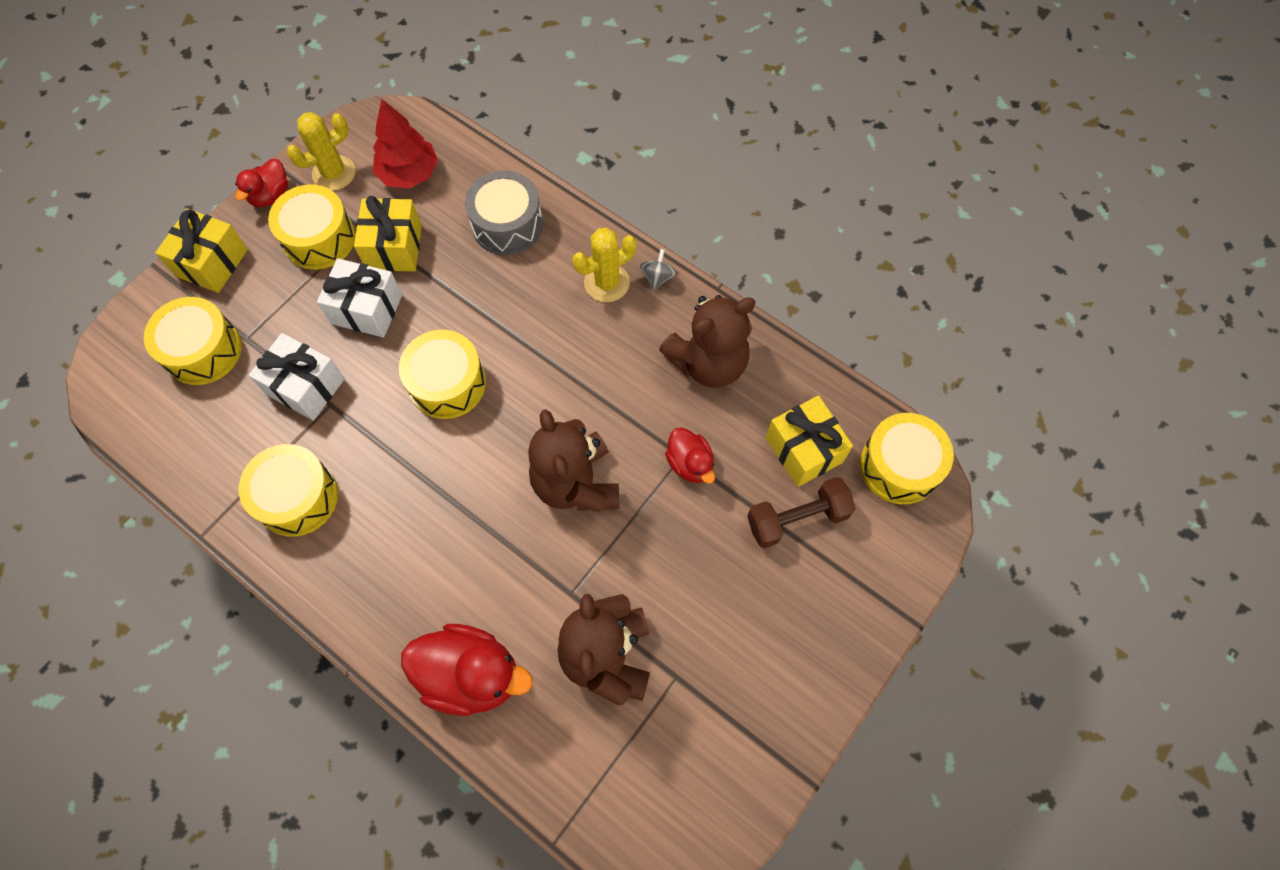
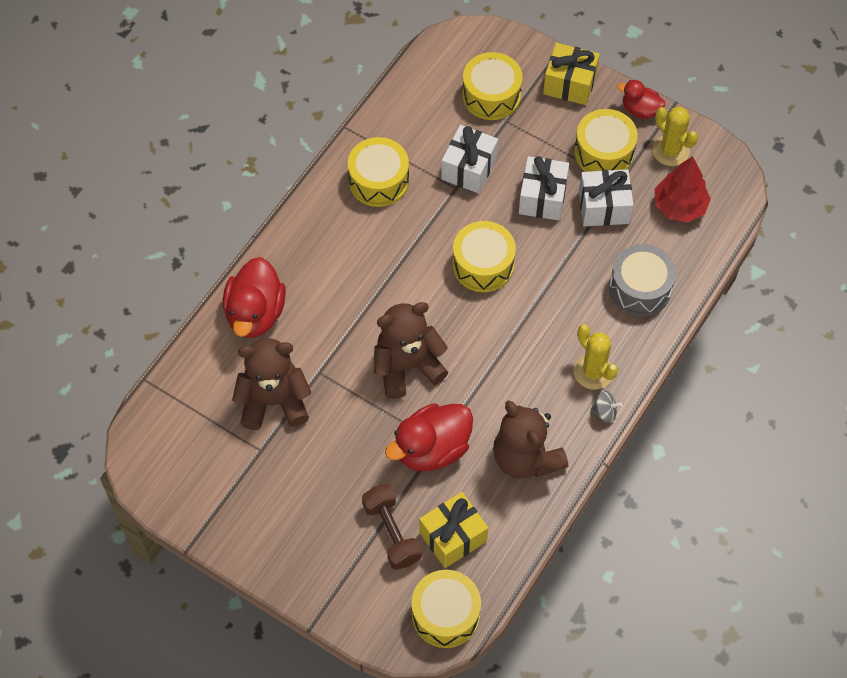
camera: 85 degrees right, 5 degrees down
(394, 247) = (604, 207): yellow gift -> white gift
(690, 463) = (432, 449): red duck -> red duck, size x1.76

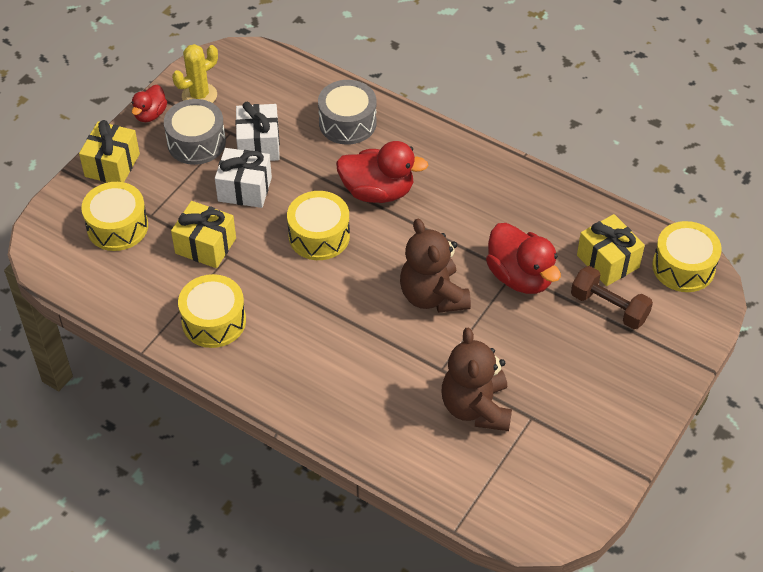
camera: 90 degrees left, 10 degrees down
(255, 313) = (373, 428): red duck -> red duck (378, 191)
(391, 533) = (609, 307): brown dumbbell -> brown dumbbell turned 60 degrees clockwise
(469, 169) = (205, 246): white gift -> yellow gift
(526, 458) = (524, 207): brown teddy bear -> none
(593, 372) = (434, 158): yellow cactus -> none
(604, 152) = (196, 142): yellow drum -> grey drum
(605, 412) = (474, 152): grey spinning top -> none
(679, 206) = (261, 92): red tree -> none

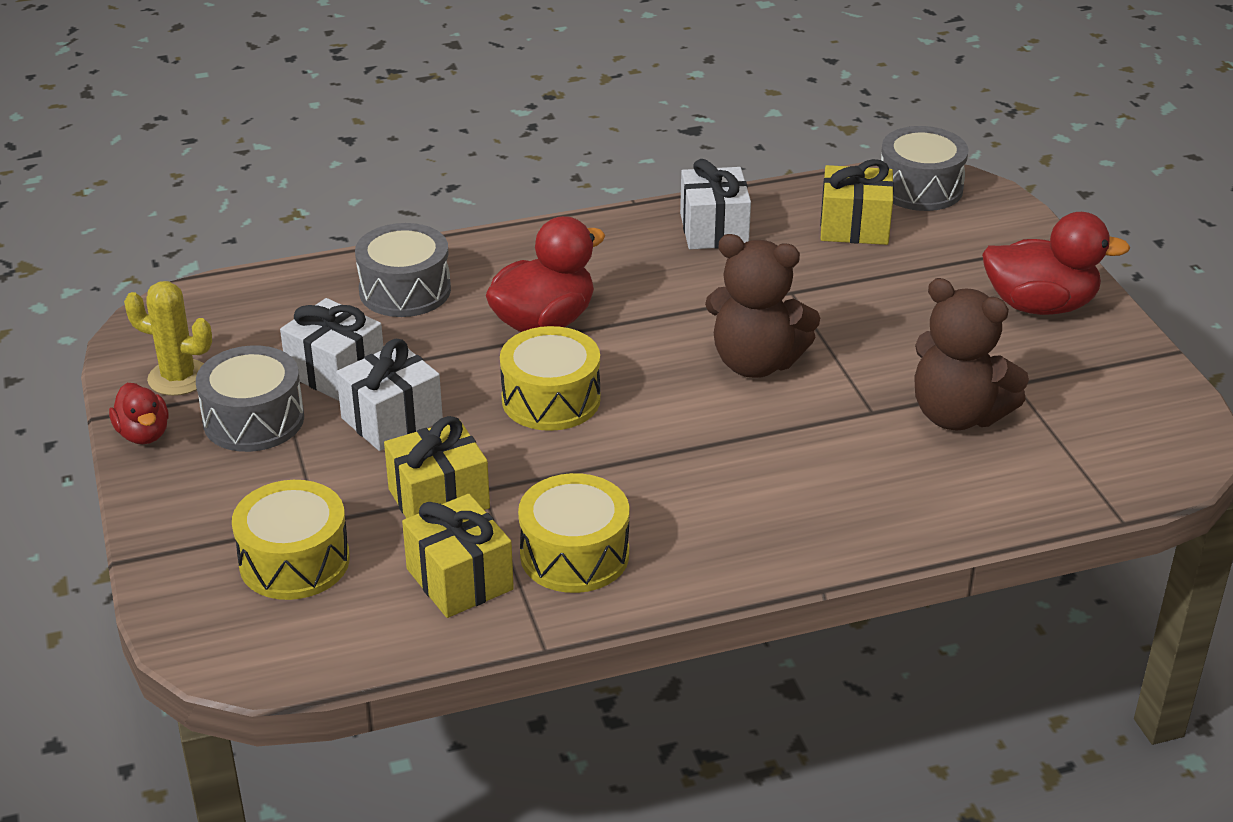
camera: 50 degrees left, 15 degrees down
(112, 165) = (179, 512): yellow gift -> yellow gift (460, 579)
(199, 95) = (178, 378): yellow cactus -> yellow cactus turned 75 degrees counterclockwise
(520, 276) = (804, 291): red duck -> red duck (1040, 305)
(535, 204) = (713, 230): none -> white gift
(609, 307) = (919, 257): brown dumbbell -> none
(683, 267) = (920, 188): yellow drum -> grey drum

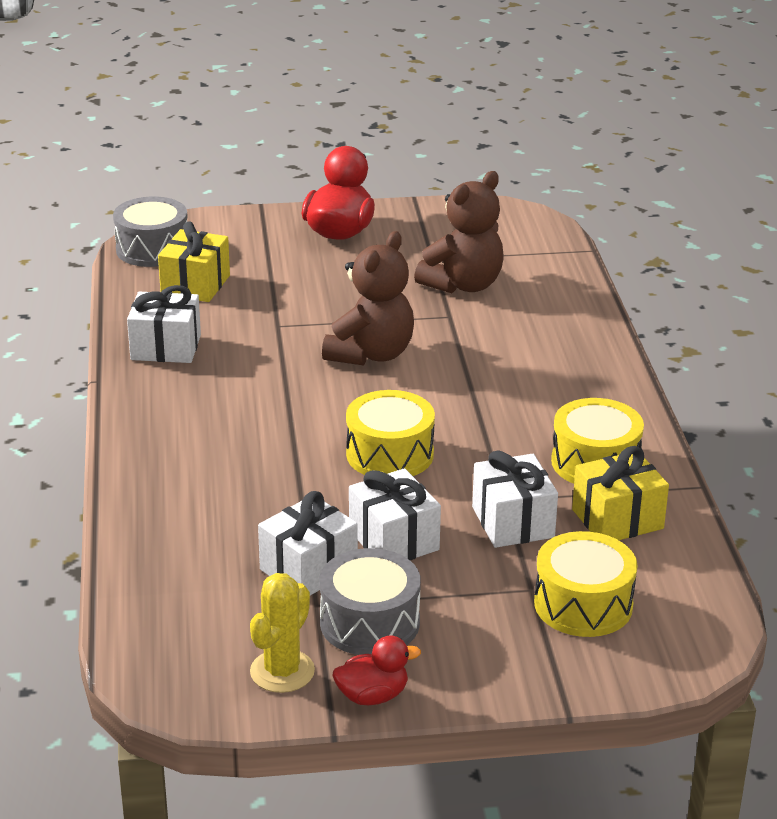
camera: 80 degrees left, 5 degrees down
(405, 290) = (185, 520): grey drum -> none
(439, 498) = (512, 522): yellow gift -> white gift
(544, 322) = (273, 447): red duck -> none

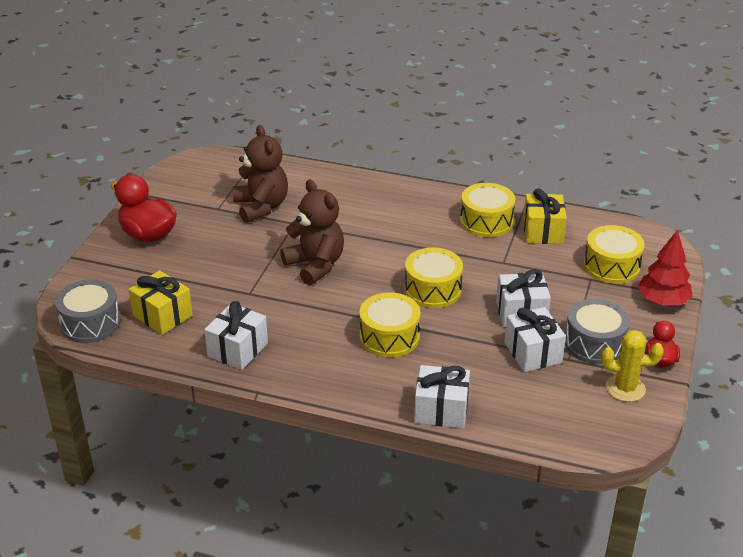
camera: 65 degrees left, 5 degrees up
(262, 444) = (389, 337): none -> yellow drum
(282, 671) = (625, 388): yellow cactus -> yellow cactus turned 45 degrees counterclockwise
(512, 522) = (526, 266): white gift -> white gift (441, 410)
(531, 675) = (662, 301): none -> red tree

